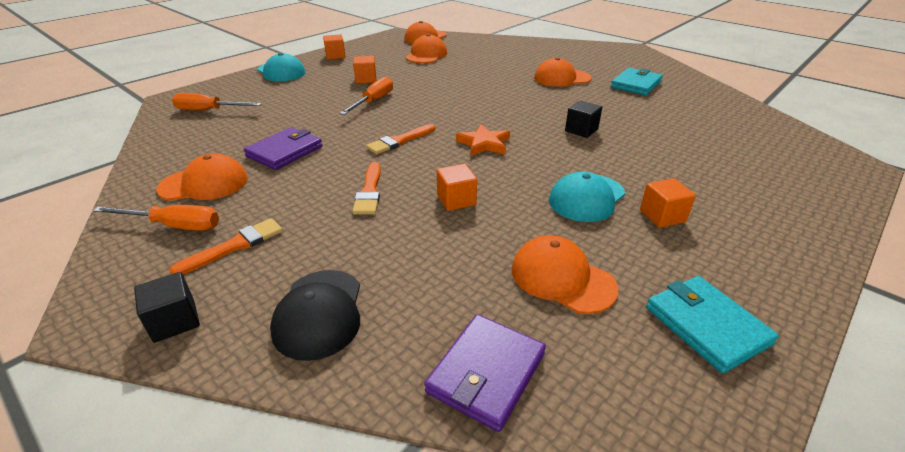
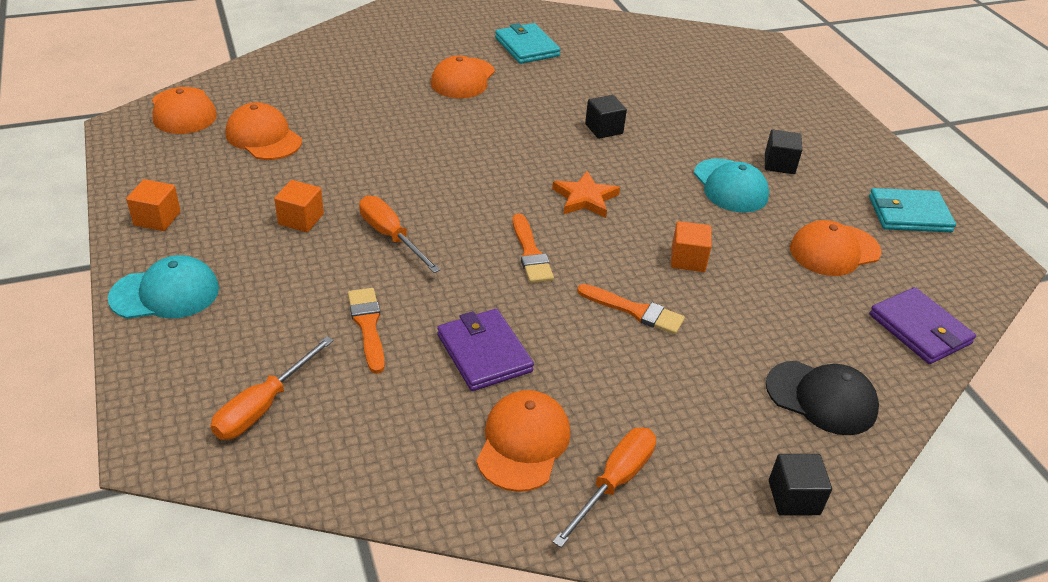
camera: 65 degrees left, 5 degrees up
(235, 246) = (686, 436): orange brush -> orange brush (368, 326)
(662, 216) = (779, 164): orange cube -> black cube

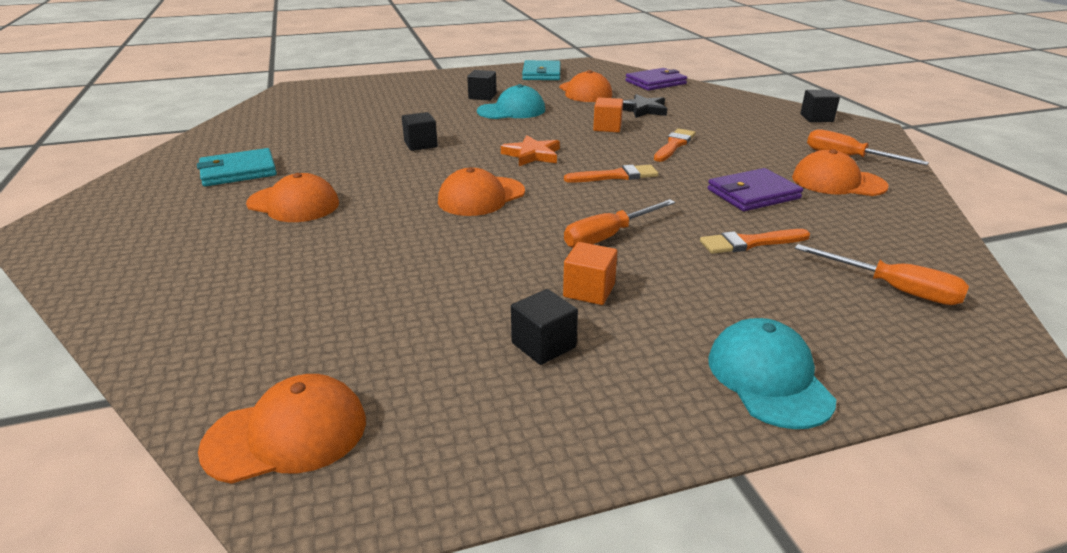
camera: 85 degrees left, 10 degrees down
(157, 218) = (611, 413): orange cube -> none
(236, 195) = (543, 345): none -> black cube
(263, 137) = (395, 336): orange cap -> orange cap (481, 197)
(772, 299) = (643, 109): none -> black star
(821, 398) = (730, 106): black cap -> none

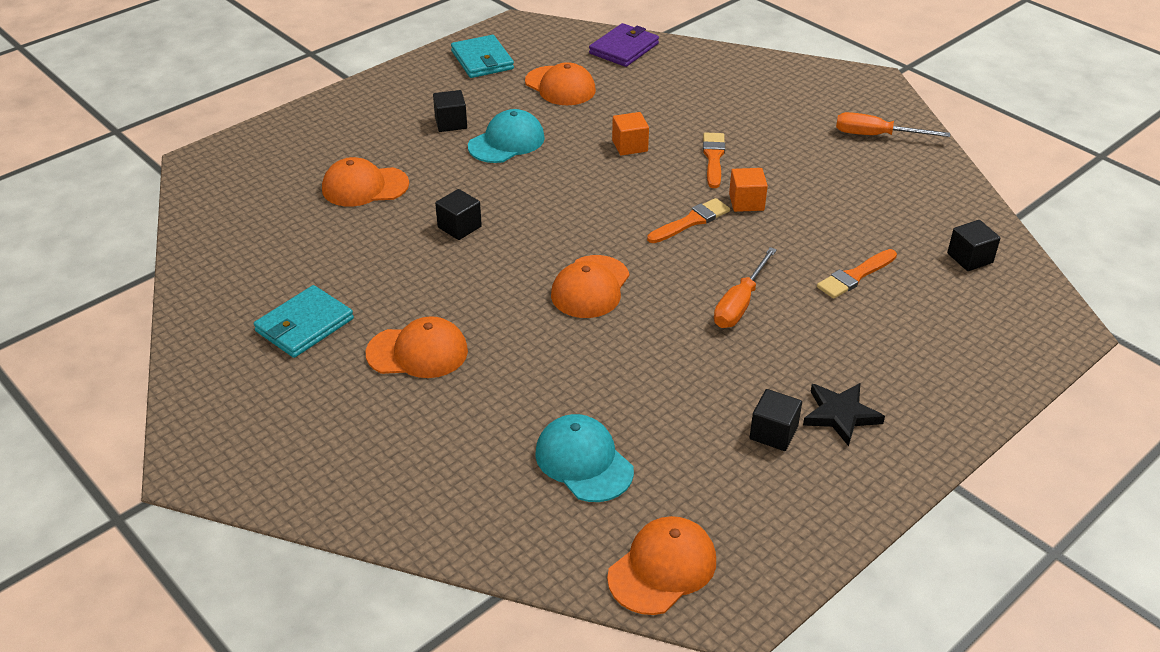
camera: 25 degrees left, 10 degrees up
(532, 155) = (588, 212): orange star -> none
(589, 291) = (767, 369): orange cube -> orange cube (746, 202)
(643, 109) = (644, 105): black star -> black star (840, 415)
(753, 194) = (824, 212): purple wallet -> none
(768, 378) = (938, 407): turquoise cap -> turquoise cap (583, 461)
(816, 118) = (820, 77): black cube -> black cube (970, 258)
(838, 182) = (884, 175): orange cap -> orange cap (364, 187)
(893, 289) = (979, 295): orange screwdriver -> none

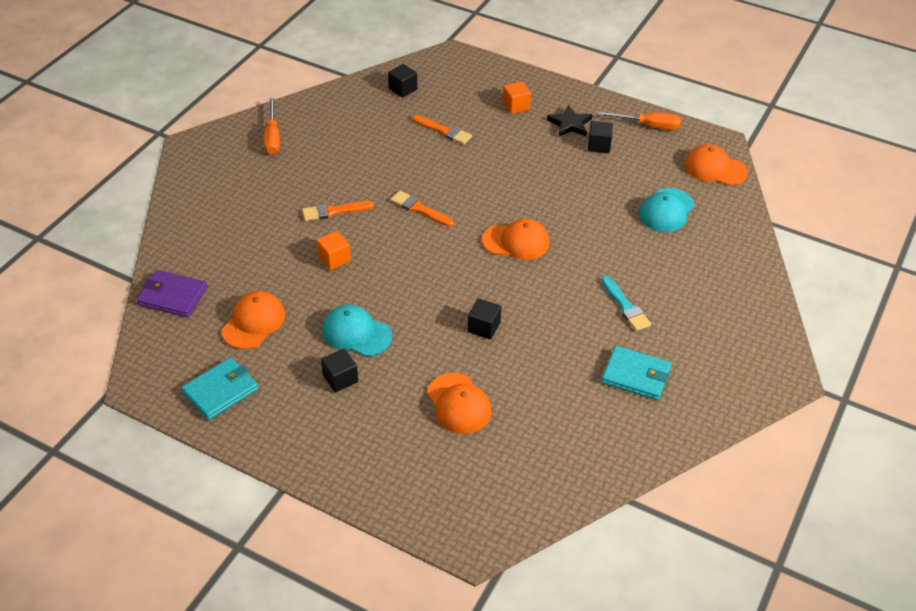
camera: 110 degrees left, 5 degrees up
(418, 352) = (625, 307): orange cap -> turquoise brush
(740, 304) = (496, 173): orange screwdriver -> orange screwdriver (648, 126)
(746, 202) = (384, 187): orange cube -> orange cube (516, 106)

